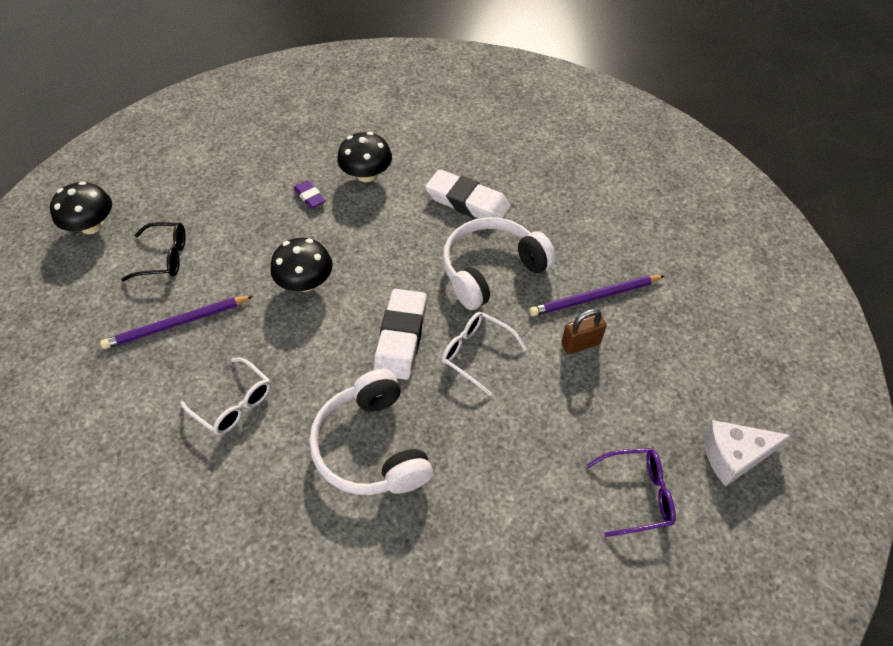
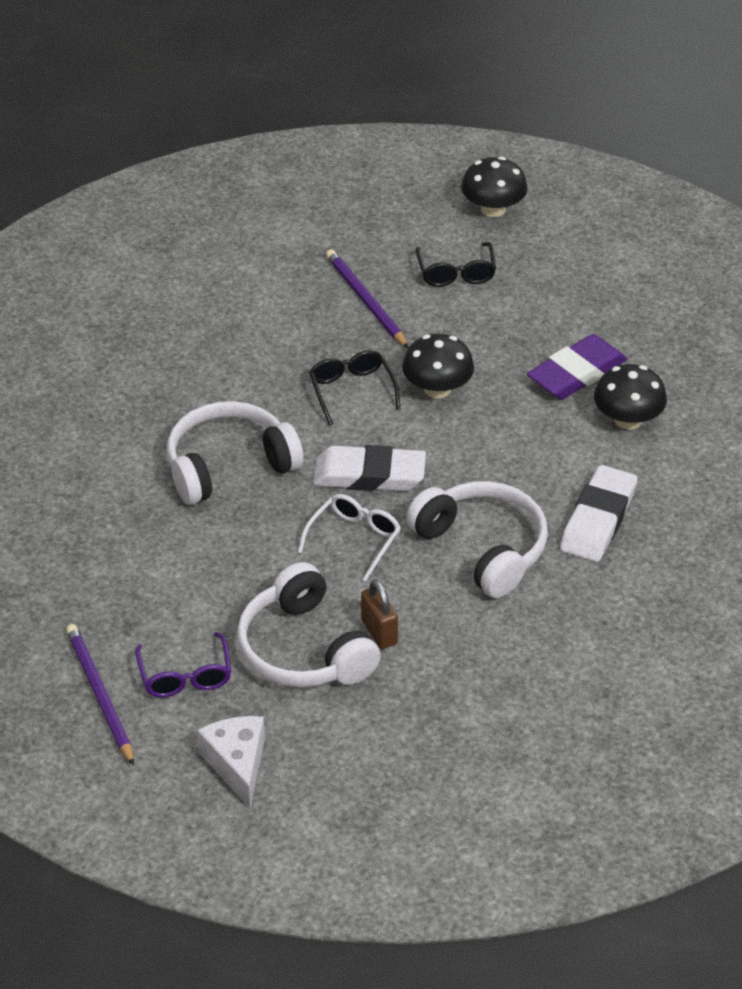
camera: 85 degrees right, 10 degrees down
(233, 403) = (272, 359): white glasses -> none
(293, 342) = (352, 391): none -> black glasses
(310, 196) = (576, 373): purple eraser -> purple eraser, size x1.99
(594, 297) = (453, 647): purple pencil -> purple pencil (100, 695)
(601, 398) = (304, 649): none -> white headphones

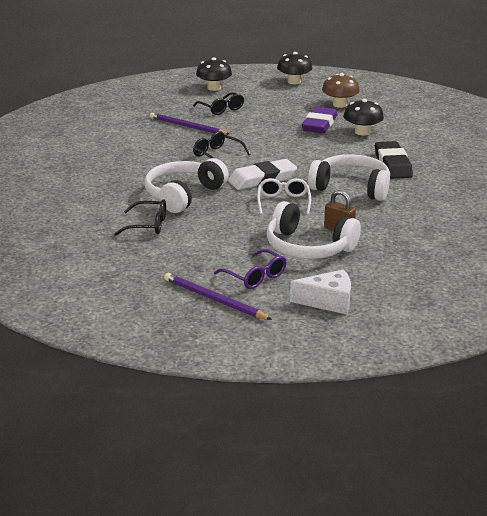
camera: 30 degrees left, 15 degrees down
(130, 512) = (147, 225): none -> black glasses
(237, 764) = (328, 301): white cheese -> white cheese turned 135 degrees clockwise
(437, 389) = (259, 144): black mushroom -> black mushroom (294, 82)
(598, 520) = (392, 164): white eraser -> black eraser
(660, 332) = (340, 105): none -> brown mushroom

